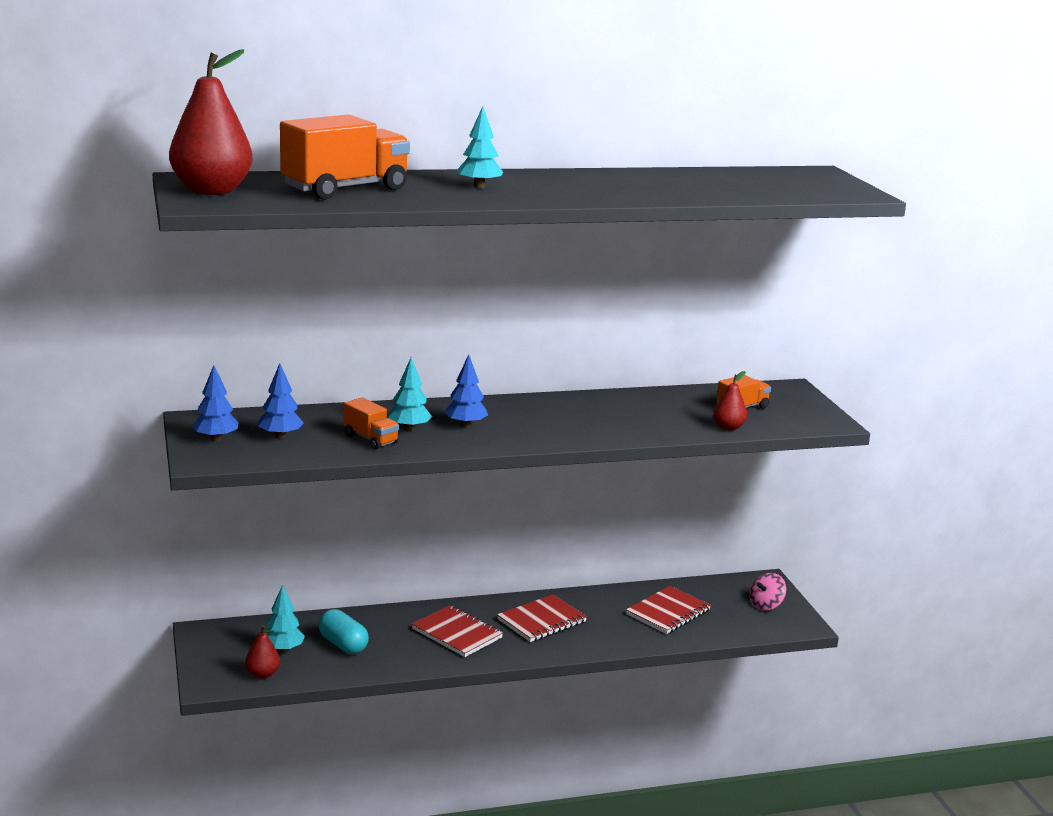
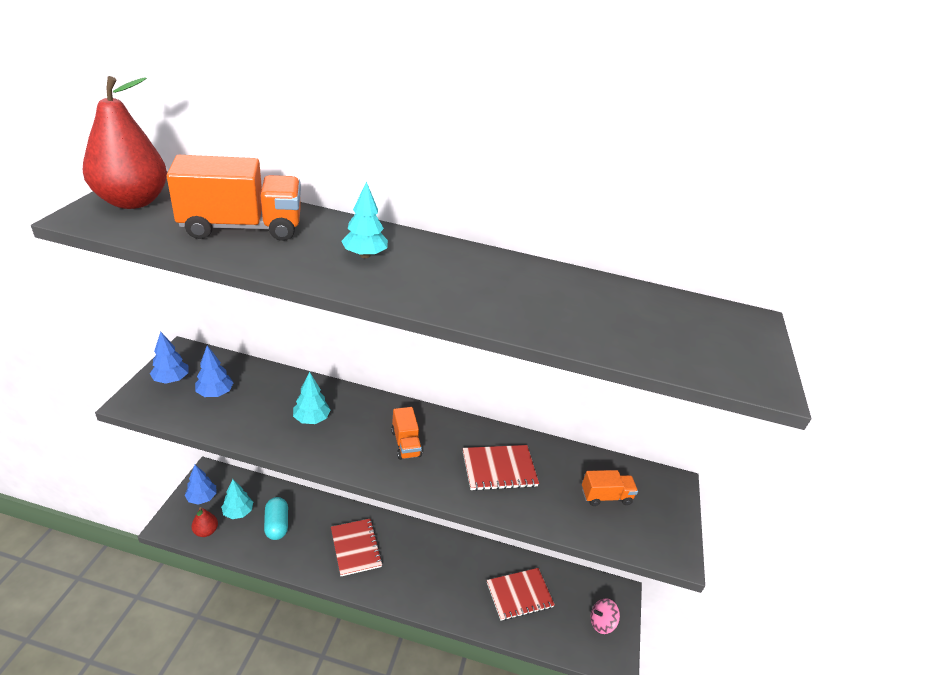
camera: 25 degrees right, 15 degrees up
(371, 439) = (271, 421): orange truck -> orange truck (406, 443)
(465, 425) = (357, 431): blue tree -> blue tree (202, 498)
(542, 621) = (422, 561): red notebook -> red notebook (499, 469)
(728, 427) = (570, 521): red pear -> none

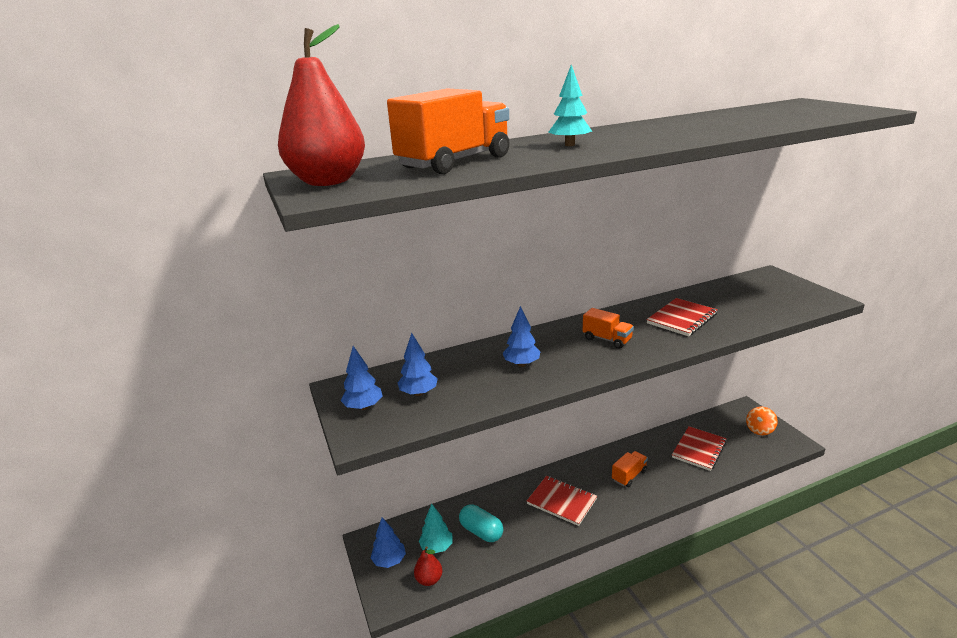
camera: 30 degrees left, 10 degrees down
(311, 419) = (521, 364): turquoise tree -> blue tree
(601, 622) = (759, 430): pink spinning top -> orange spinning top
(606, 496) = (754, 297): orange truck -> orange truck (629, 476)

